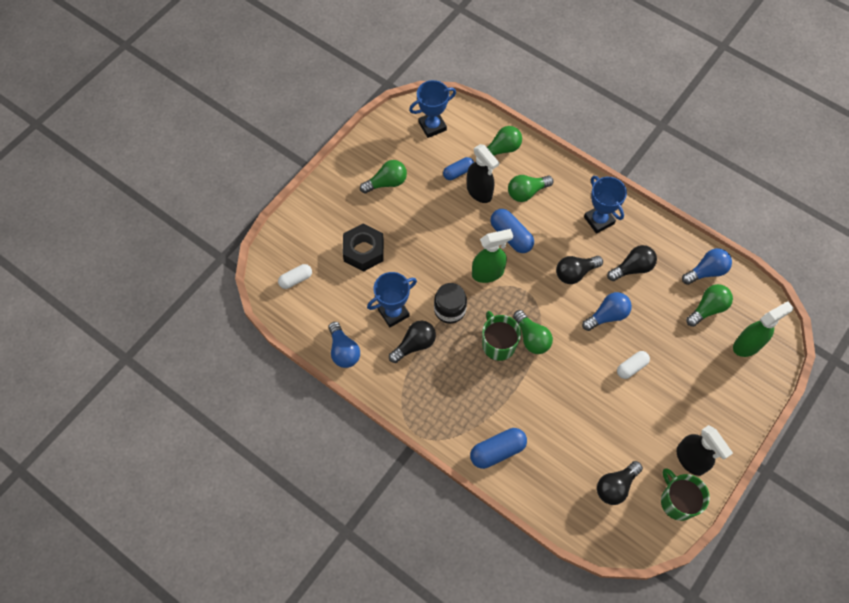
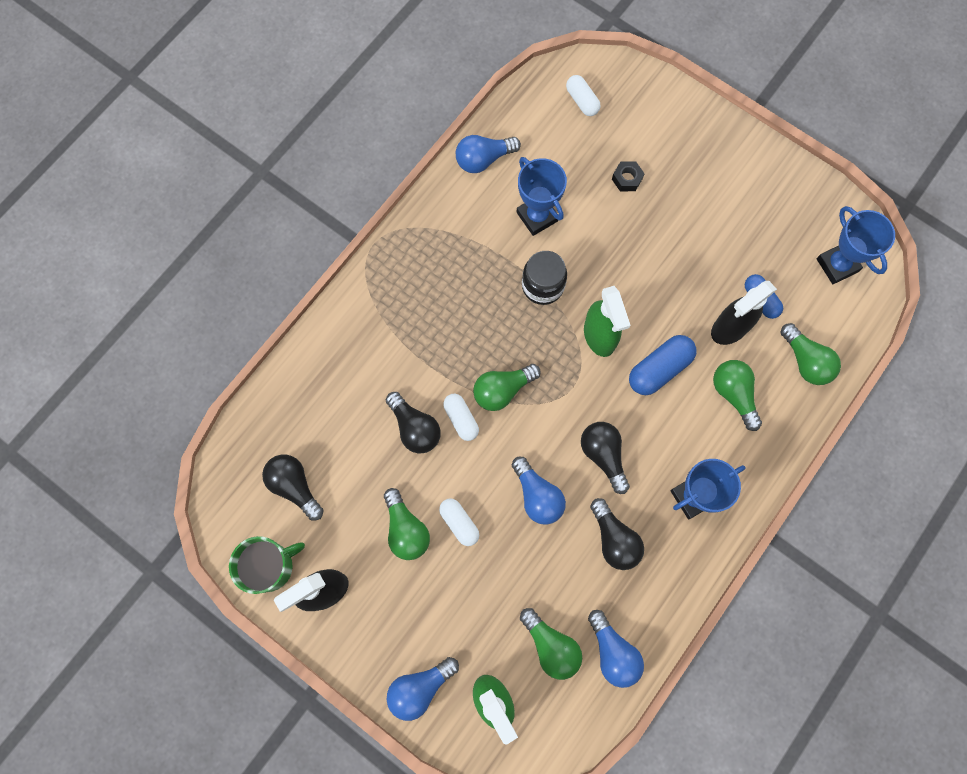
camera: 90 degrees right, 10 degrees up
(363, 251) = (627, 179): black nut -> black nut, size x0.51
(386, 183) = (735, 205): green light bulb -> green light bulb (406, 530)
(414, 345) = (492, 242): black light bulb -> black light bulb (415, 428)
(497, 451) = (347, 341): blue capsule -> none
(498, 344) = (493, 346): green mug -> none
(555, 366) = (461, 419): none -> white capsule
(747, 392) = (420, 688): none -> blue light bulb

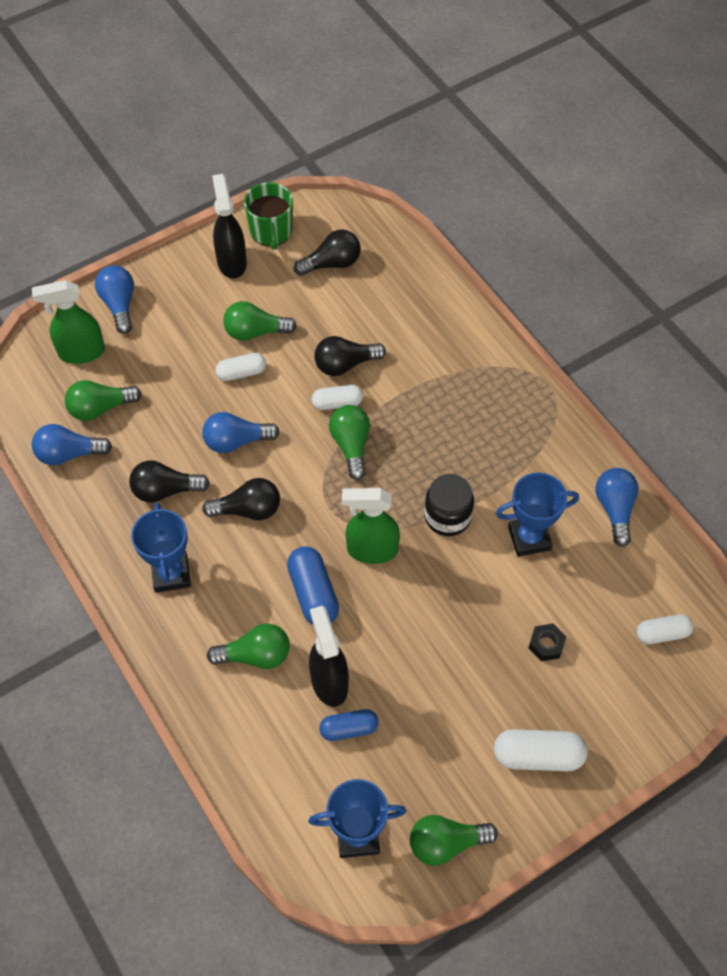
camera: 110 degrees right, 15 degrees down
(718, 161) = (538, 756): none -> white capsule
(805, 361) = (259, 746): green light bulb -> green light bulb (446, 843)

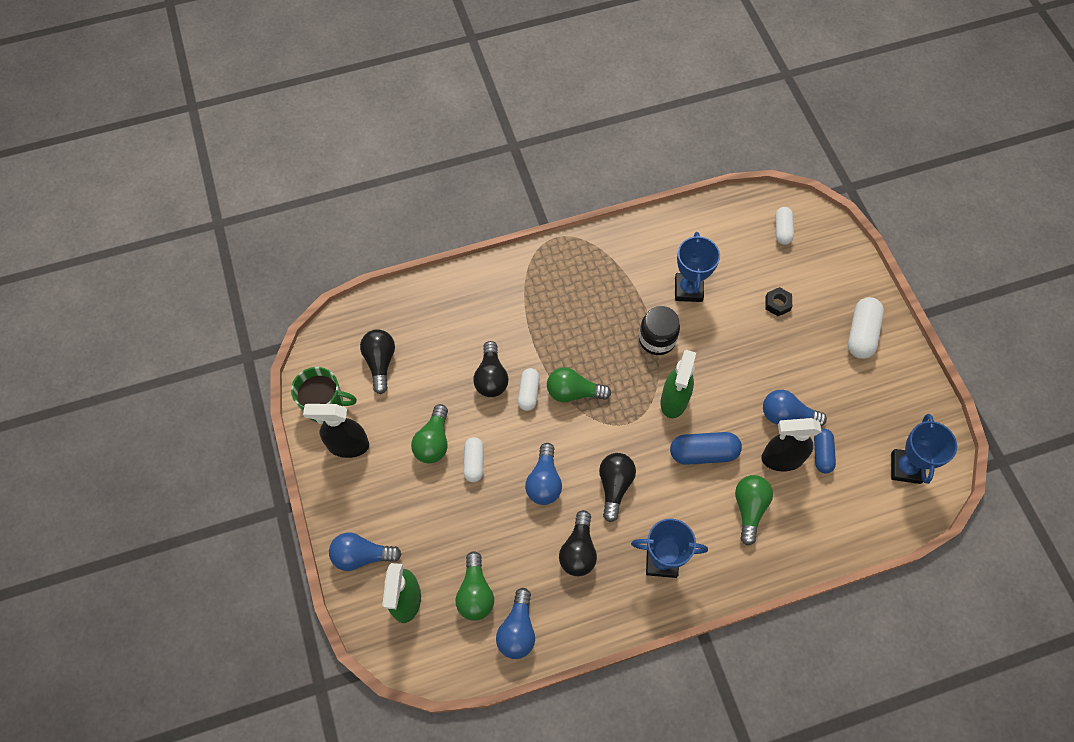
camera: 75 degrees left, 5 degrees up
(446, 843) = (917, 410): green light bulb -> none
(614, 509) = (677, 228): blue light bulb -> blue light bulb (786, 415)

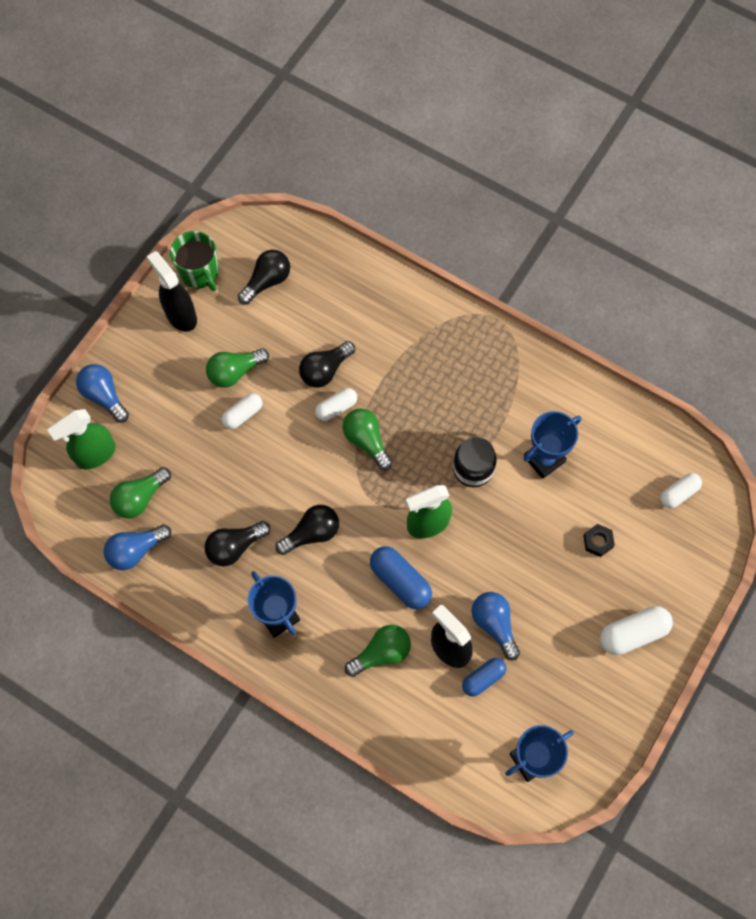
camera: 50 degrees right, 5 degrees up
(544, 482) = (270, 478): blue light bulb -> none

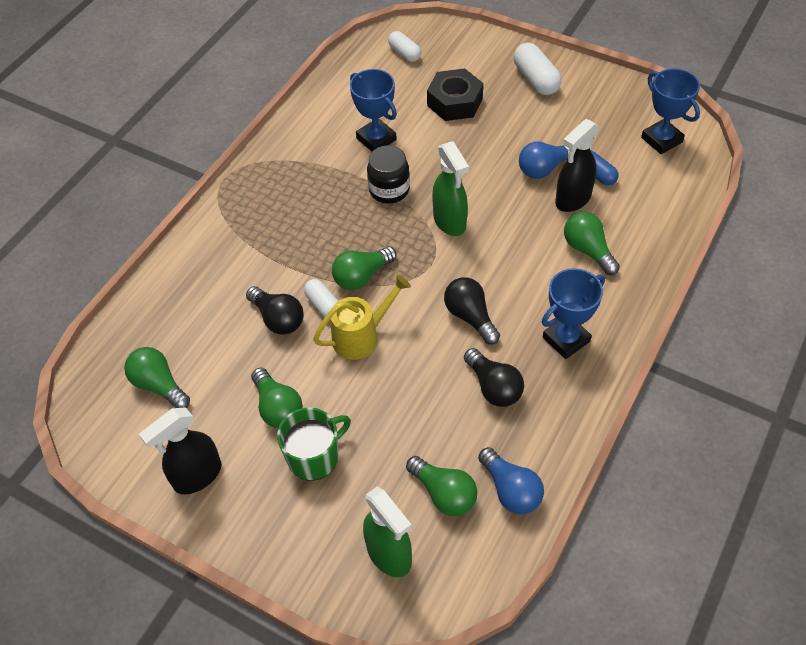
camera: 90 degrees left, 15 degrees down
(104, 396) = (308, 555): blue light bulb -> none
(199, 272) = (137, 461): green mug -> green mug (314, 456)
(243, 414) = (332, 394): white capsule -> none
(267, 281) = (159, 385): black light bulb -> green light bulb
(299, 439) = (362, 336): none -> yellow watering can
(400, 581) = (512, 240): blue capsule -> none
(597, 542) = (455, 102): black nut -> black nut, size x1.96

